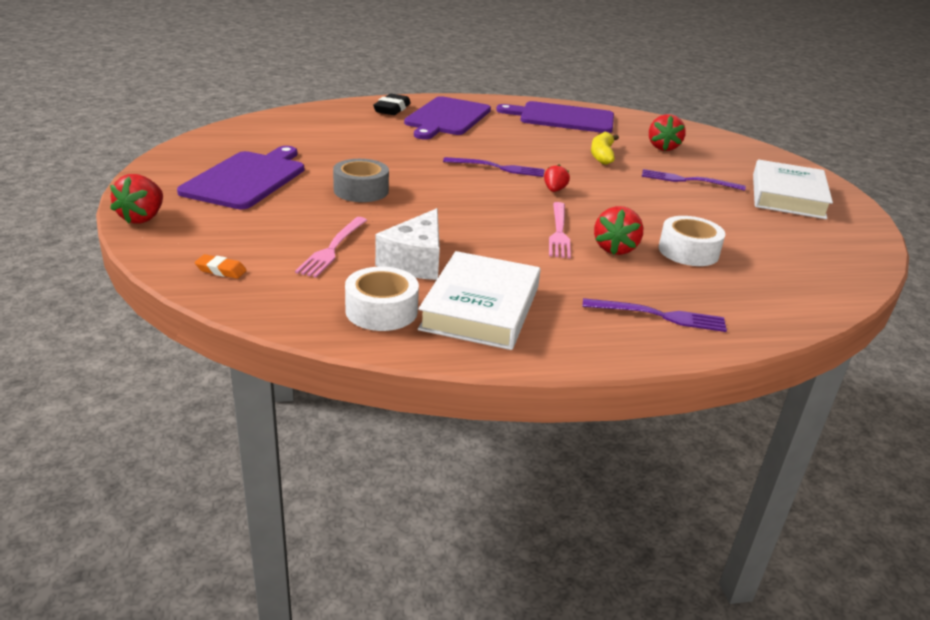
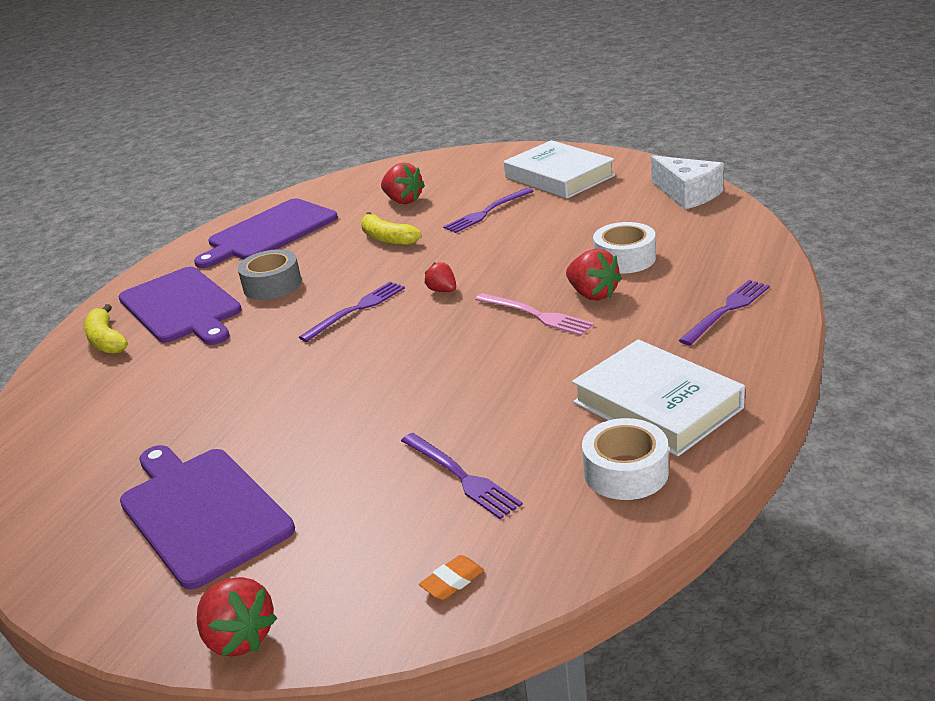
camera: 50 degrees left, 0 degrees up
(332, 248) = (461, 477): pink fork -> purple fork
(361, 190) = (327, 421): grey tape -> grey tape (272, 285)
(392, 109) = (106, 340): black eraser -> yellow banana
(415, 261) = (534, 423): white cheese -> white cheese (687, 194)

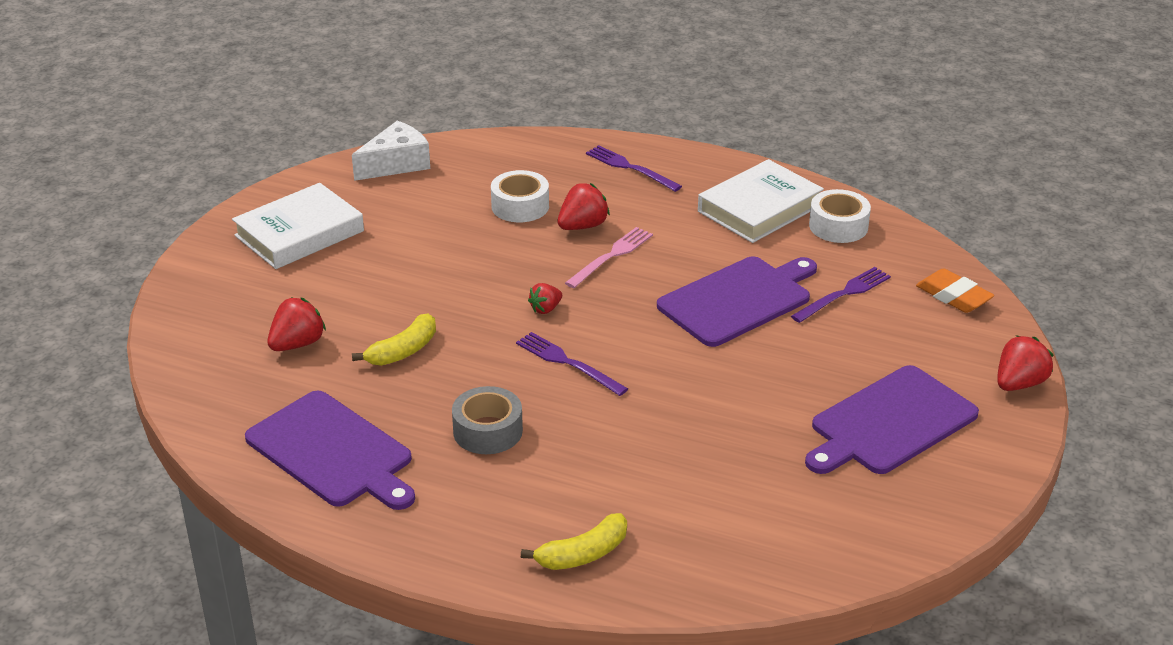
camera: 95 degrees left, 5 degrees up
(181, 307) = (517, 501): purple cutting board -> purple cutting board (738, 300)
(452, 582) = (953, 296): orange eraser -> orange eraser, size x1.72
(487, 212) = (369, 282): purple fork -> none

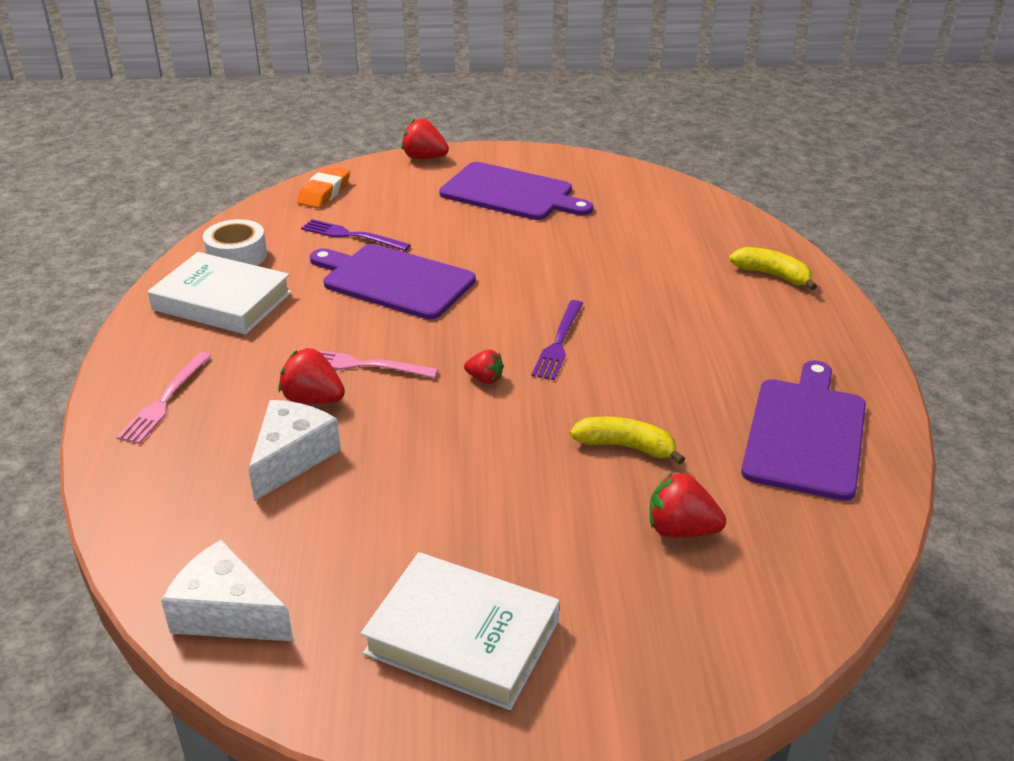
camera: 115 degrees left, 0 degrees up
(487, 431) = (689, 357): grey tape -> none
(520, 206) = (292, 457): white tape -> white cheese
(630, 168) = (165, 401): purple fork -> pink fork

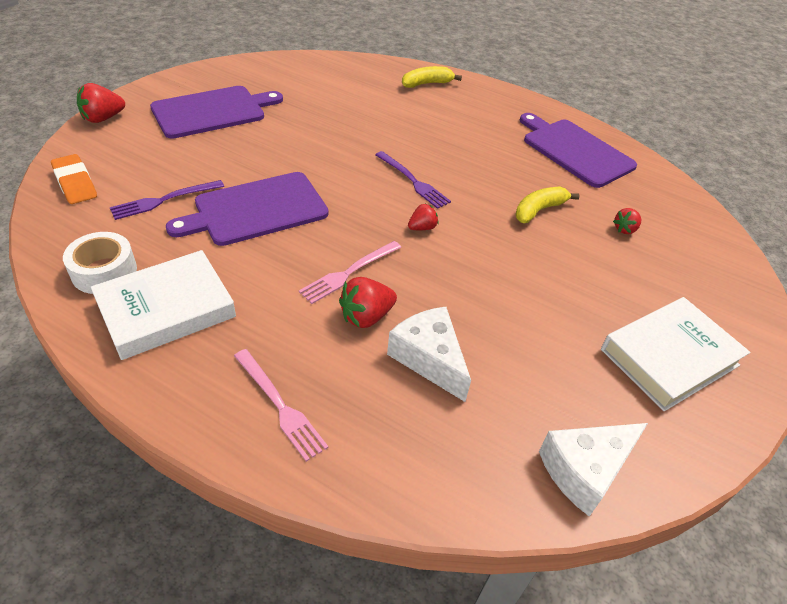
camera: 60 degrees left, 10 degrees up
(681, 530) = (625, 229): red strawberry -> red strawberry, size x0.62

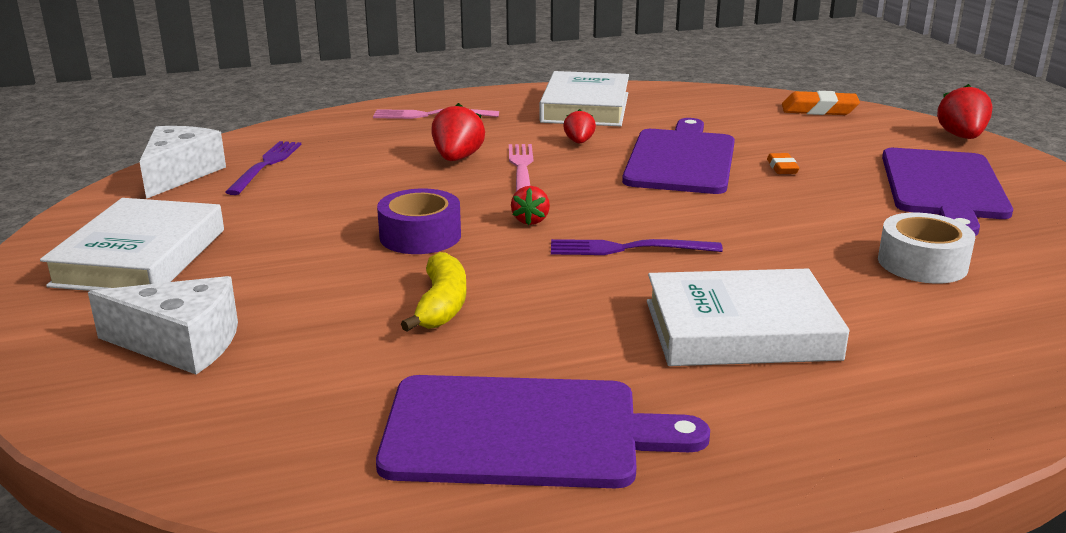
camera: 135 degrees right, 20 degrees down
(104, 271) = (663, 100): white tape -> white tape (922, 263)
(164, 200) = (748, 132): purple fork -> purple fork (266, 165)
(232, 167) = (782, 168): none -> orange eraser
(427, 84) = (951, 386): yellow banana -> none
(429, 359) = (371, 164): white cheese -> white cheese (181, 344)
(447, 129) = (740, 330): none -> white book
(493, 258) = (420, 236): none -> purple tape
(625, 229) = (297, 350): red strawberry -> red strawberry (579, 142)

